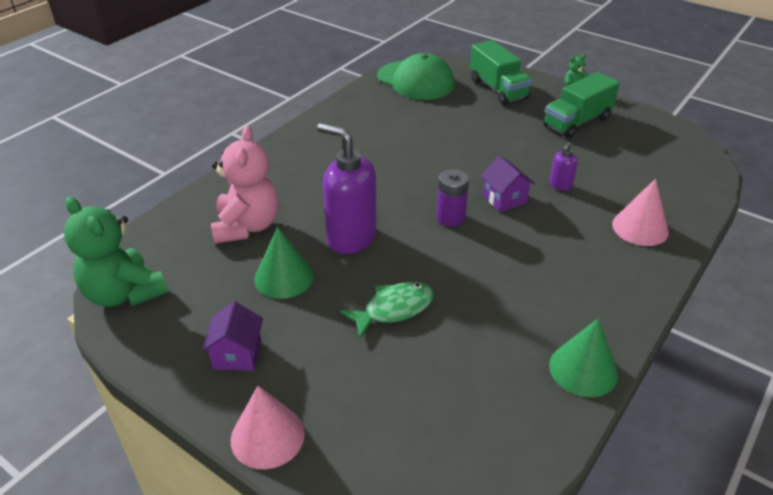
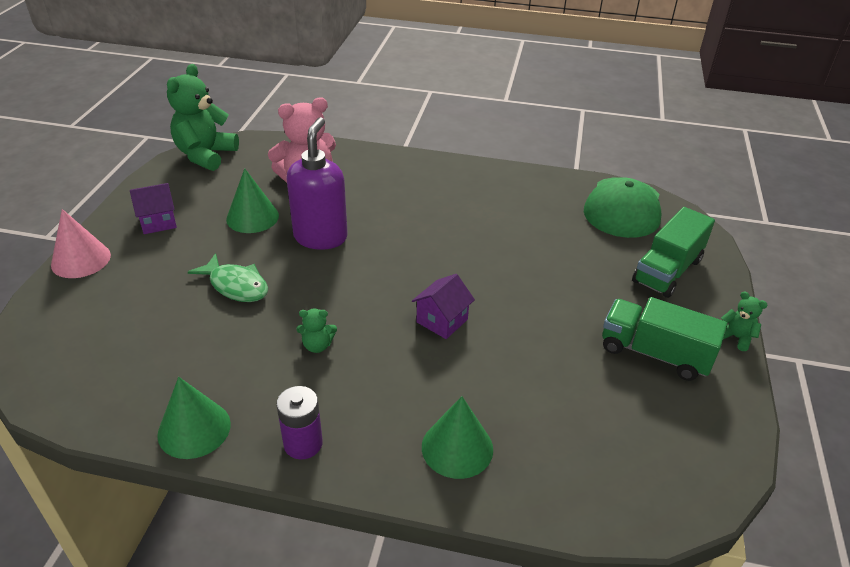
camera: 65 degrees right, 0 degrees up
(450, 217) = (386, 289): purple battery -> purple battery (303, 443)
(505, 272) = (317, 345): none -> green teddy bear
(560, 185) = (498, 361): purple soap dispenser -> none
(640, 228) = (457, 447): pink cone -> green cone

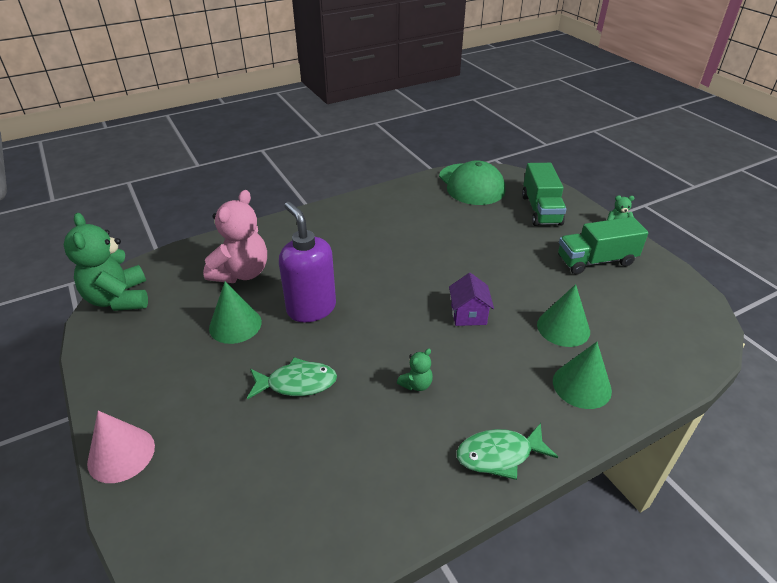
camera: 40 degrees left, 0 degrees up
(158, 222) = (153, 376): purple house -> none
(194, 429) = (417, 506): green cone -> green cone (563, 328)
(303, 443) = (499, 455): purple battery -> green fish

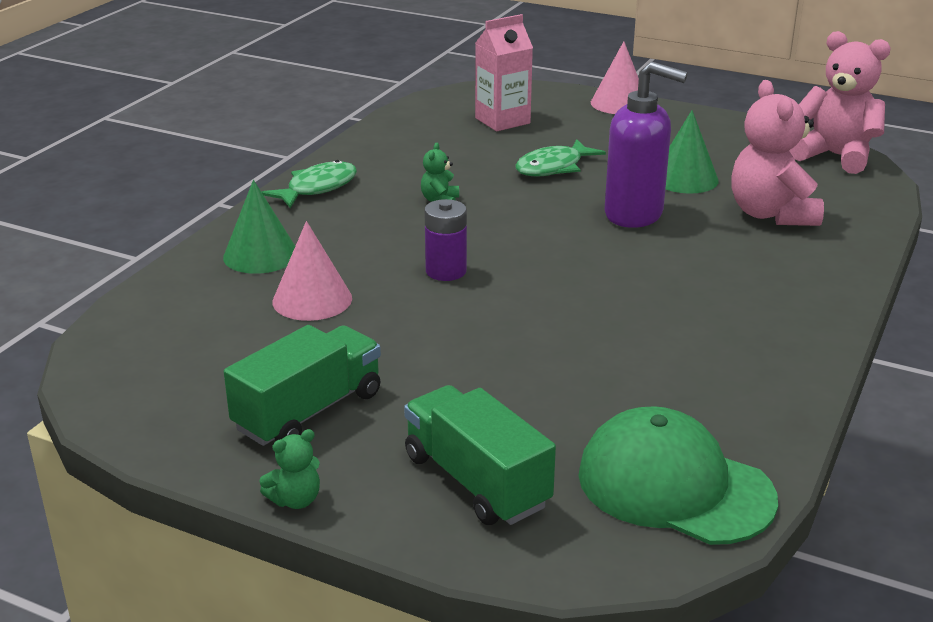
camera: 145 degrees right, 10 degrees down
(119, 299) = (835, 156): green teddy bear -> pink teddy bear
(250, 484) = (502, 121): none -> pink carton
(468, 314) = (446, 271): purple house -> purple battery
(563, 328) = (312, 299): green cone -> pink cone

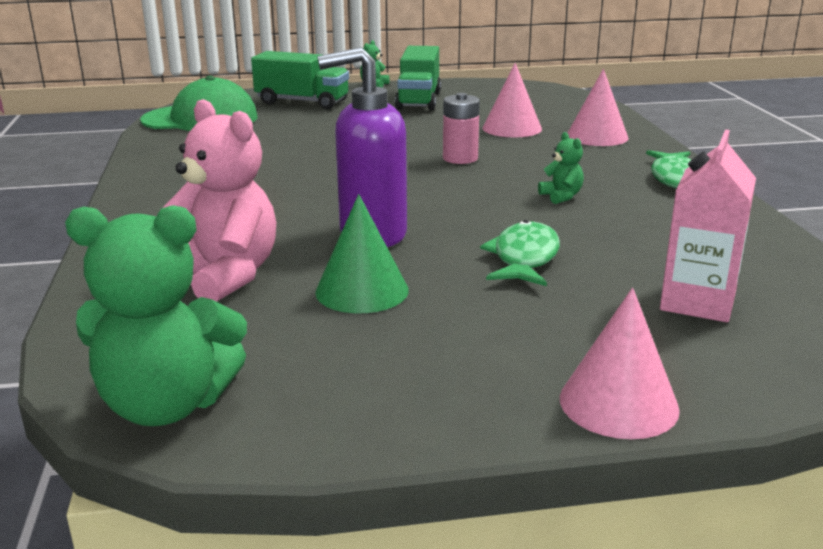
camera: 145 degrees right, 5 degrees down
(260, 255) = (597, 136): green cone -> pink cone
(446, 271) = (460, 158): purple battery -> pink battery
(835, 156) = (167, 405): pink teddy bear -> green teddy bear

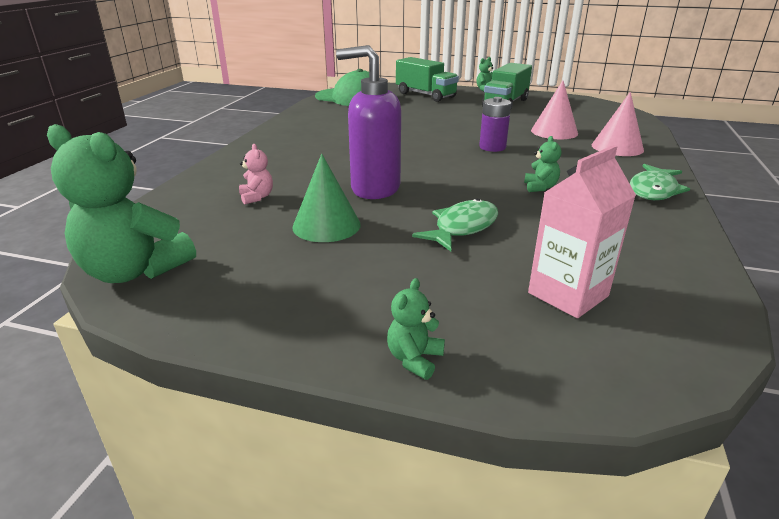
camera: 25 degrees right, 5 degrees up
(225, 276) = (257, 197): pink teddy bear -> pink teddy bear, size x0.45
(460, 158) = (492, 147): pink battery -> purple battery
(618, 403) = (414, 359): pink cone -> green teddy bear

